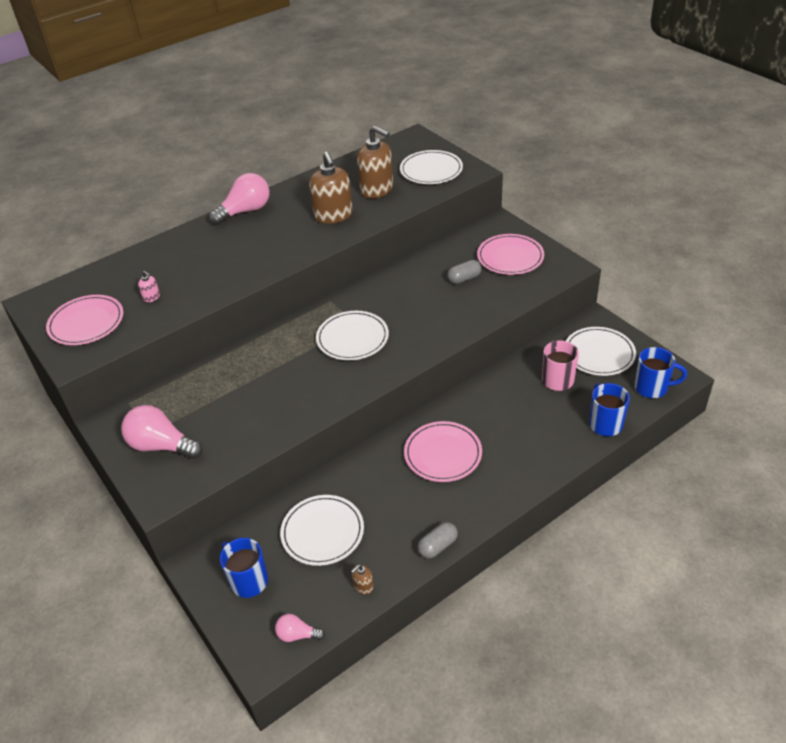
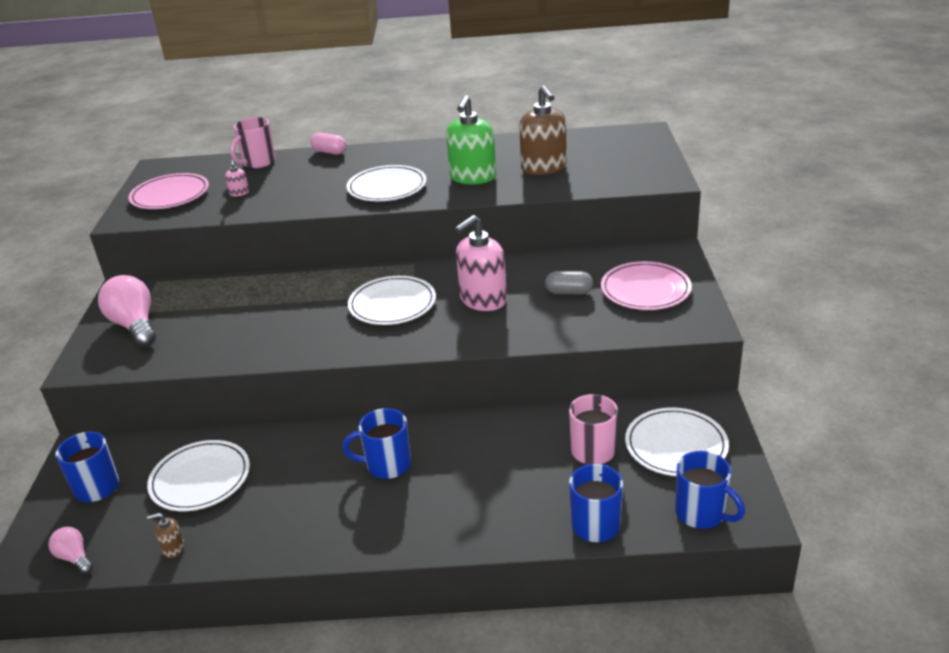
camera: 35 degrees right, 10 degrees down
(130, 264) = (258, 163): none -> pink mug
(184, 233) = (329, 152): none -> pink capsule
(245, 211) = (401, 150): pink light bulb -> none
(333, 215) = (473, 177): brown soap dispenser -> green soap dispenser
(413, 308) = (483, 300): none -> pink soap dispenser
(431, 170) = (622, 166): white plate -> white plate (387, 187)
(437, 546) = (278, 551): grey capsule -> none
(443, 454) = (387, 465): pink plate -> blue mug

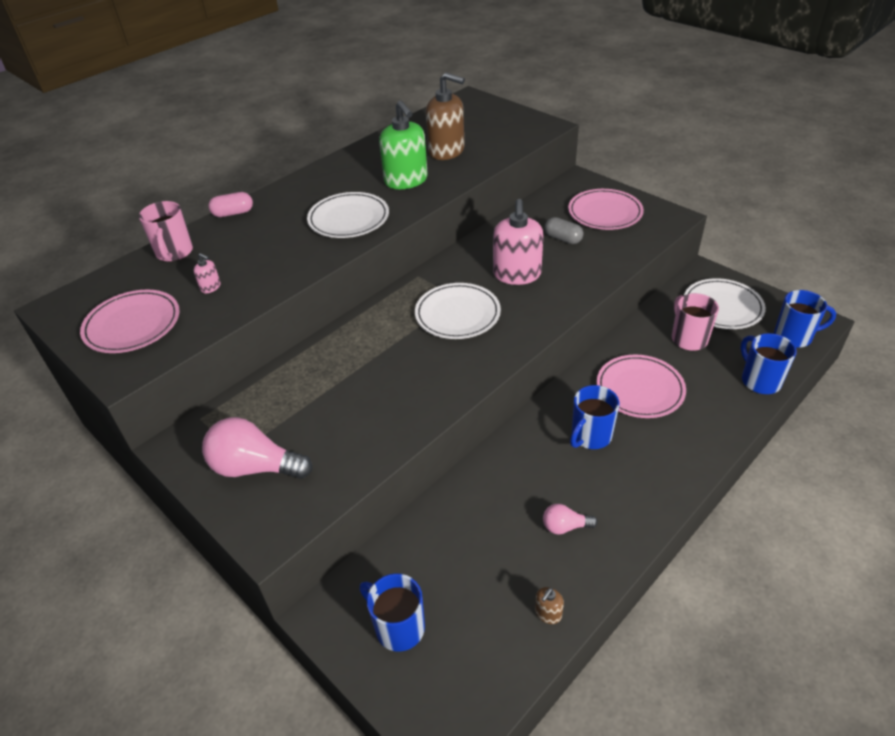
camera: 45 degrees left, 10 degrees up
(75, 558) = (483, 692): pink light bulb -> pink light bulb (565, 526)
(200, 479) = (476, 550): white plate -> none
(482, 459) = (640, 389): none -> pink plate
(569, 292) = (563, 239): grey capsule -> grey capsule turned 75 degrees clockwise

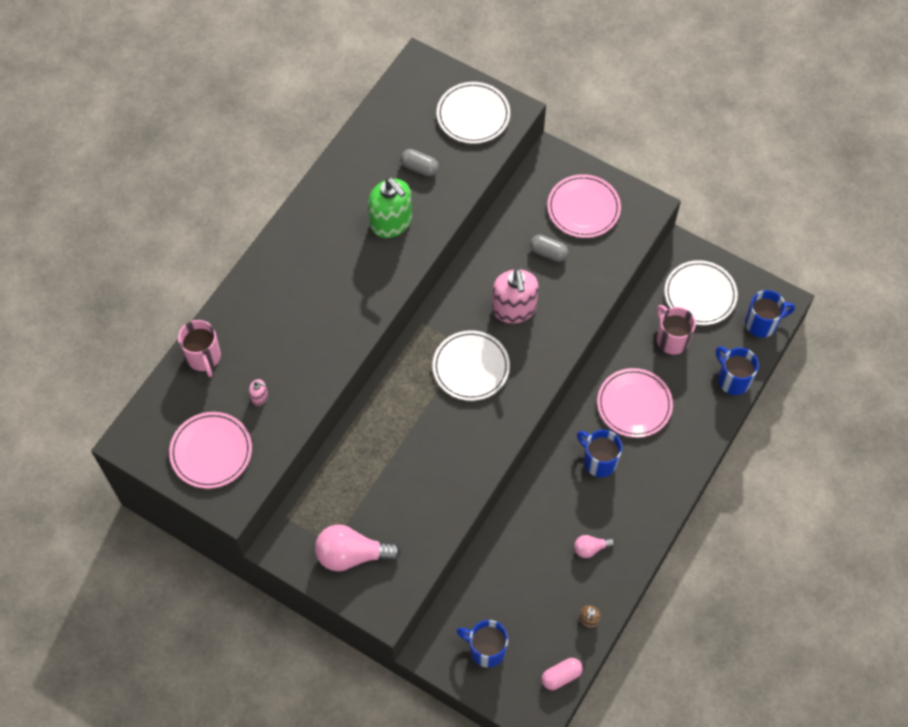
camera: 15 degrees left, 20 degrees up
(233, 213) = (235, 293): pink capsule -> pink capsule (561, 676)
(348, 219) = (353, 287): white plate -> white plate (473, 115)
(447, 151) = (419, 168): brown soap dispenser -> grey capsule
(590, 436) = (599, 461): blue mug -> blue mug turned 105 degrees clockwise

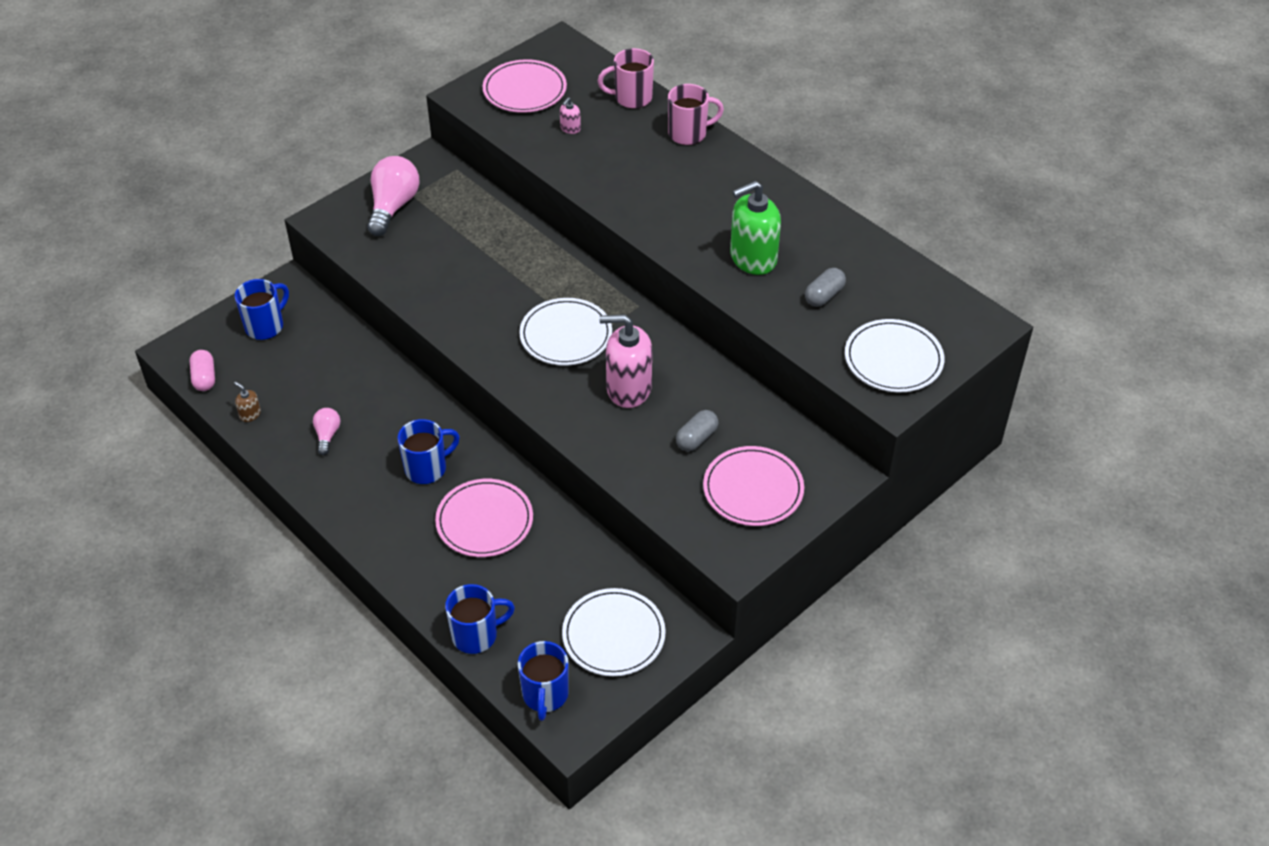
camera: 105 degrees right, 15 degrees down
(671, 339) = (559, 584): pink mug -> pink mug (689, 134)

